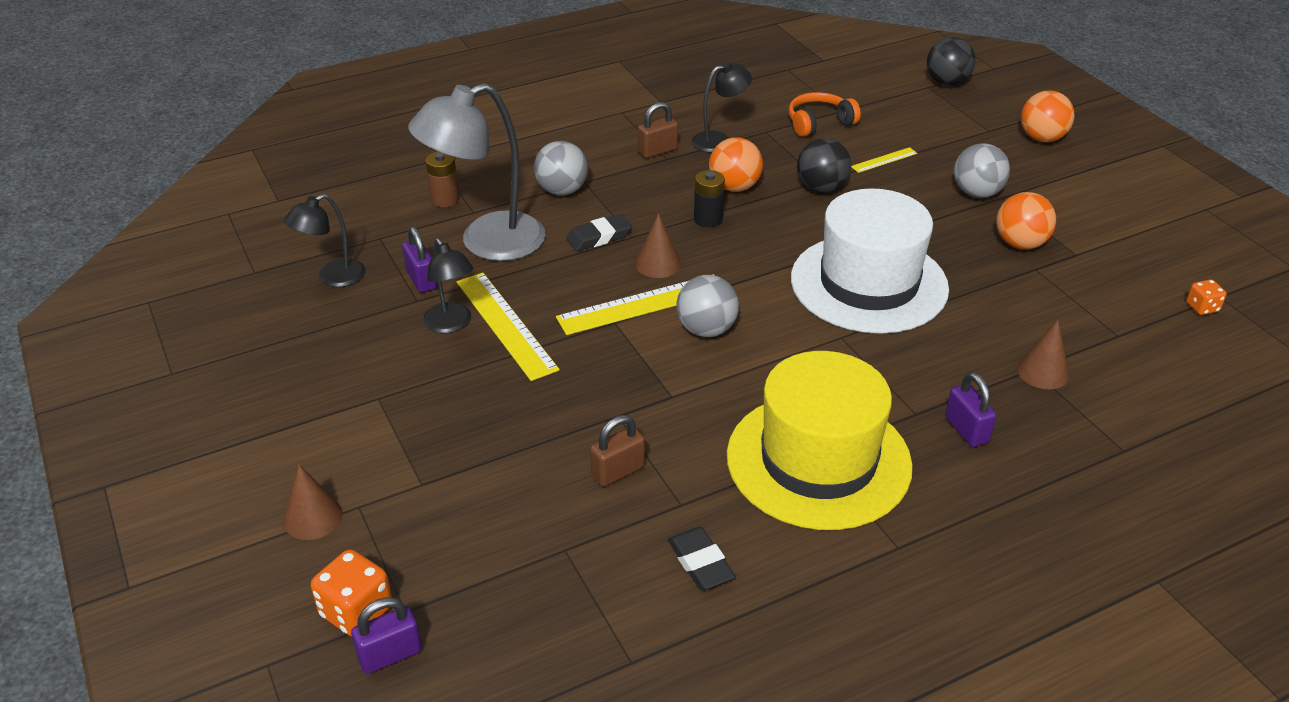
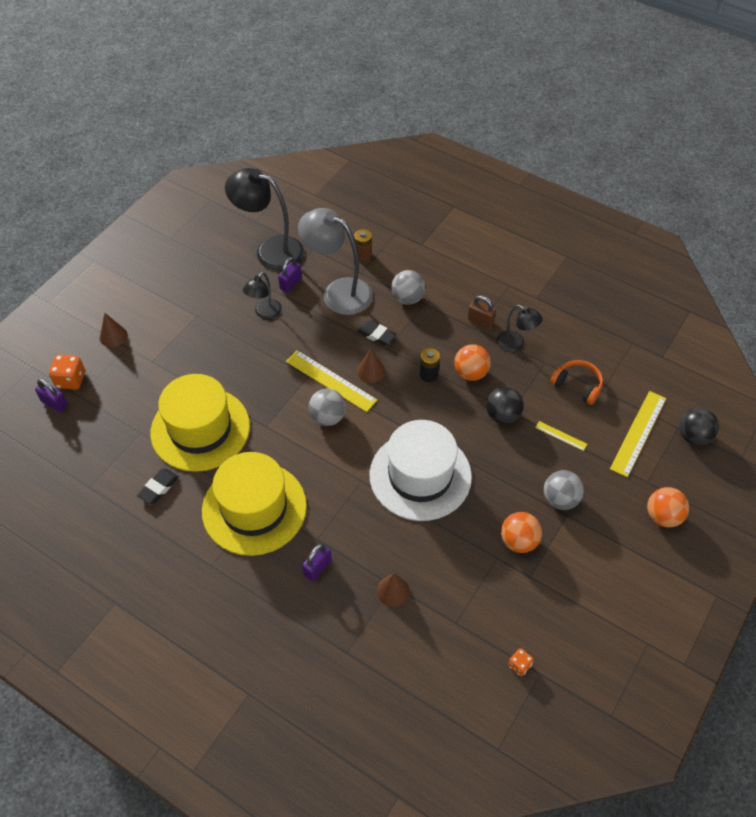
camera: 60 degrees right, 15 degrees up
(333, 278) = (270, 250): black lamp -> black lamp, size x1.86
(506, 324) = (278, 334): yellow ruler -> yellow ruler (638, 433)
(618, 471) = (200, 429): brown padlock -> yellow hat

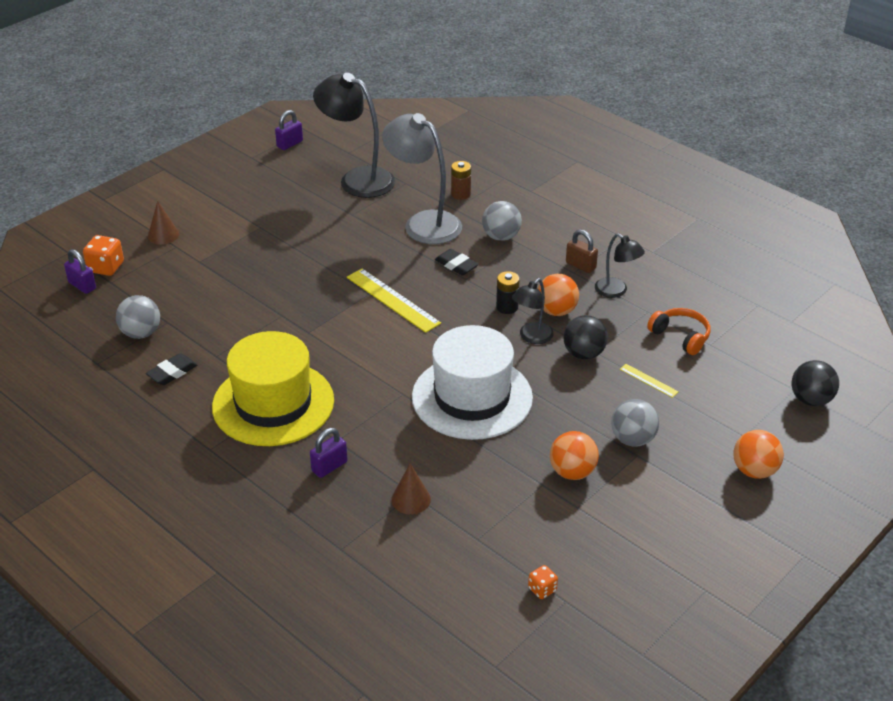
camera: 10 degrees right, 15 degrees down
(200, 429) = (234, 326): yellow hat -> none
(264, 313) = (335, 233): black lamp -> black lamp (531, 337)
(291, 283) = (372, 210): purple padlock -> purple padlock (290, 144)
(328, 417) = (380, 332): grey ball -> grey ball (141, 333)
(371, 371) = (441, 296): brown cone -> none
(638, 433) = (744, 389): yellow ruler -> none

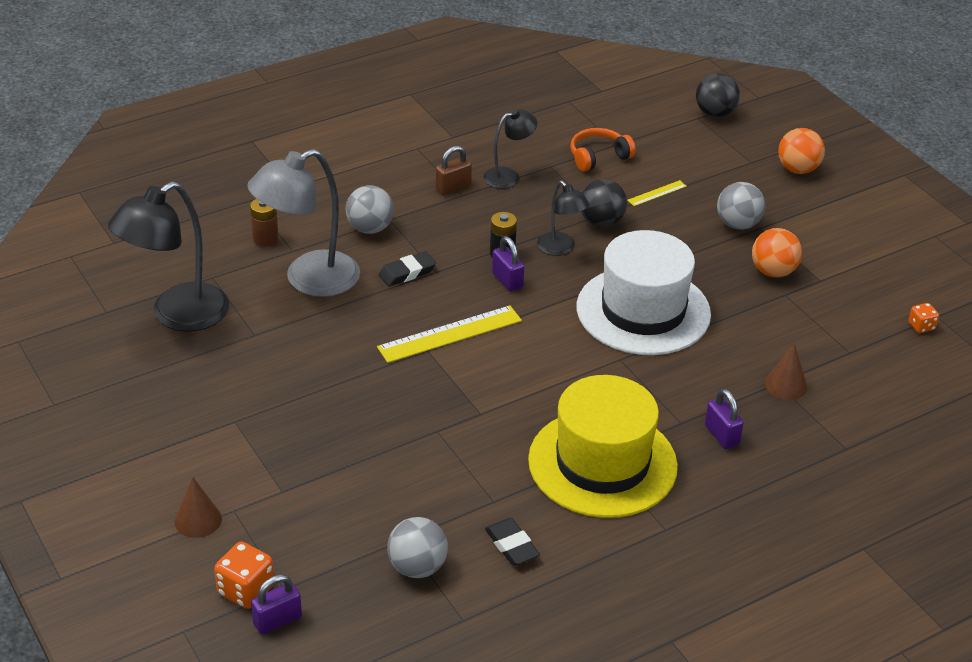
camera: 75 degrees left, 0 degrees up
(290, 144) = (46, 361): purple padlock -> purple padlock (507, 280)
(556, 311) = (524, 222): orange ball -> none

